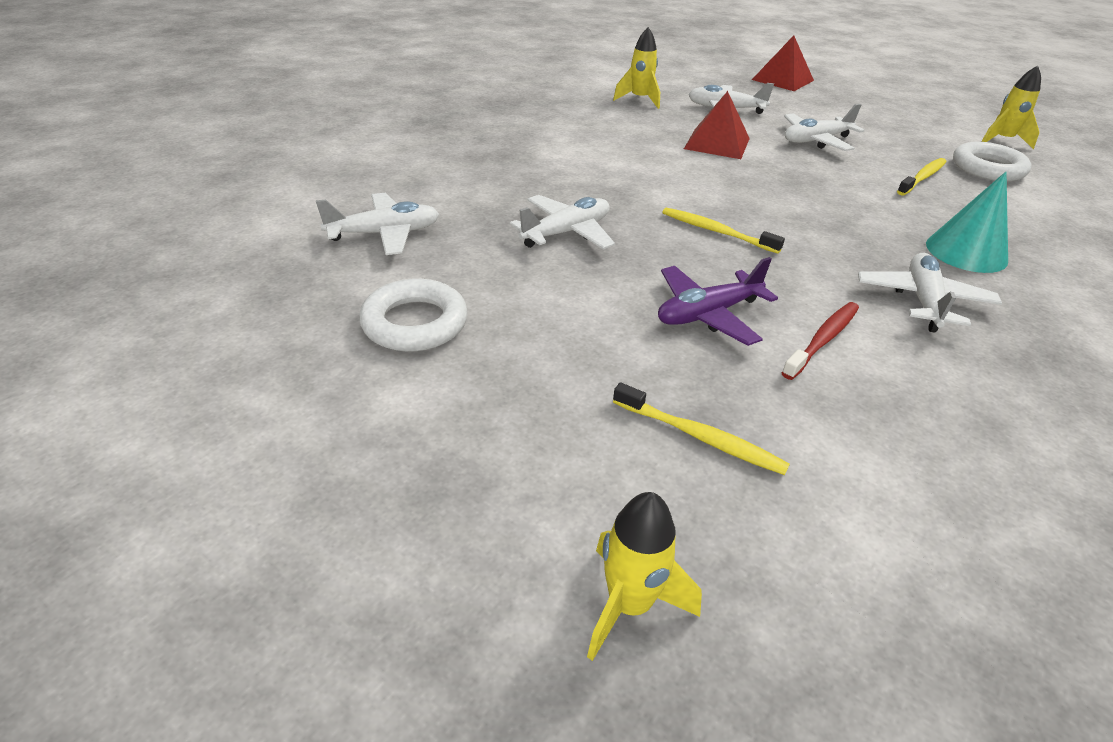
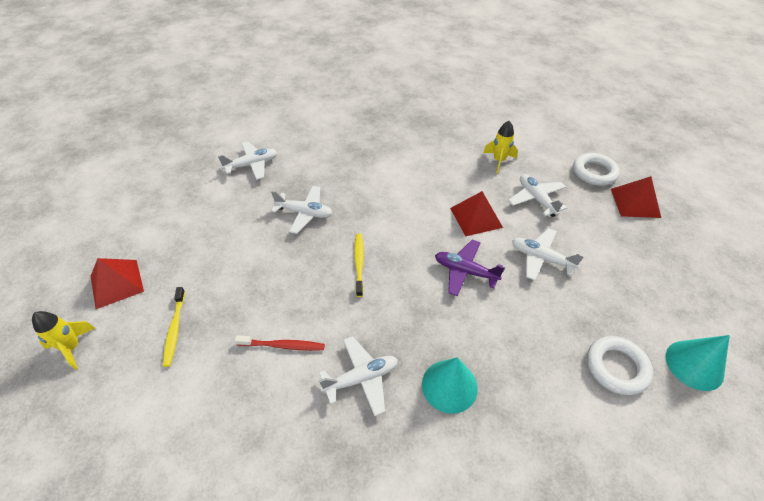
camera: 55 degrees right, 10 degrees up
(385, 234) = (252, 165): white plane -> white plane turned 60 degrees counterclockwise
(415, 323) = (194, 211): white ring -> white ring (594, 172)
(499, 480) = (116, 283): none -> red pyramid
(708, 314) = (272, 293): purple plane -> purple plane (465, 271)
(922, 178) = (546, 332): yellow toothbrush -> none
(1002, 141) = (694, 365): yellow rocket -> turquoise cone

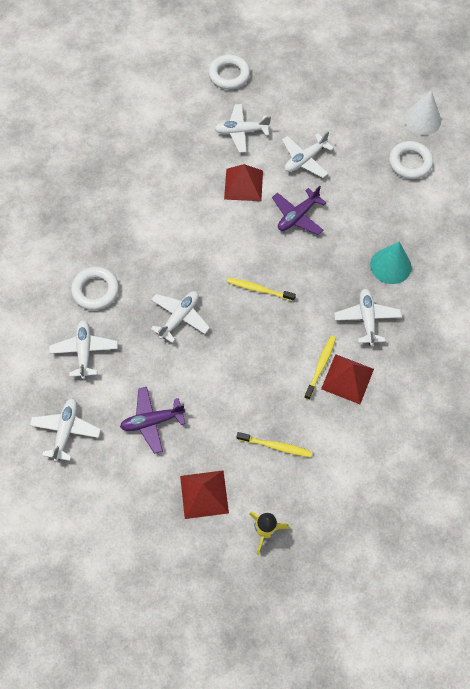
camera: 70 degrees left, 15 degrees up
(175, 175) = (66, 431): none -> white plane
(191, 225) = (152, 421): none -> purple plane
(282, 345) = (320, 366): red toothbrush -> yellow toothbrush
(312, 155) = (95, 290): none -> white ring
(499, 161) = (181, 136): yellow rocket -> none
(635, 203) = (275, 67): red pyramid -> red pyramid (347, 379)
(694, 365) = (422, 120): turquoise cone -> white cone

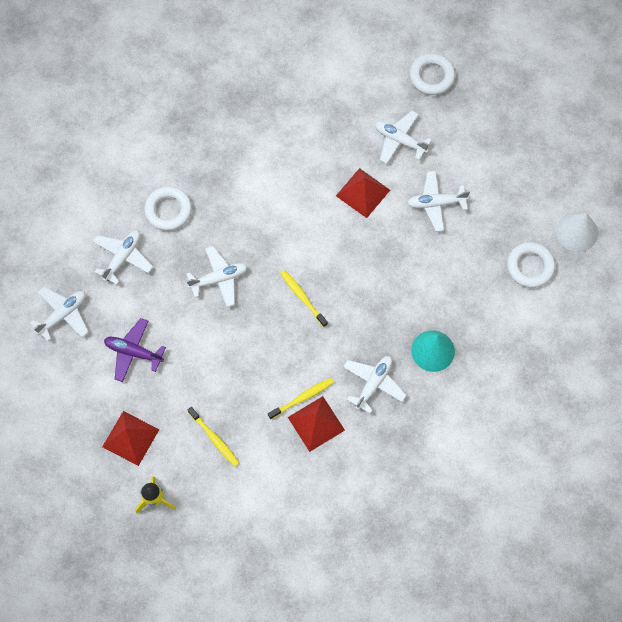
camera: 35 degrees right, 5 degrees up
(297, 216) = (387, 253): purple plane -> none

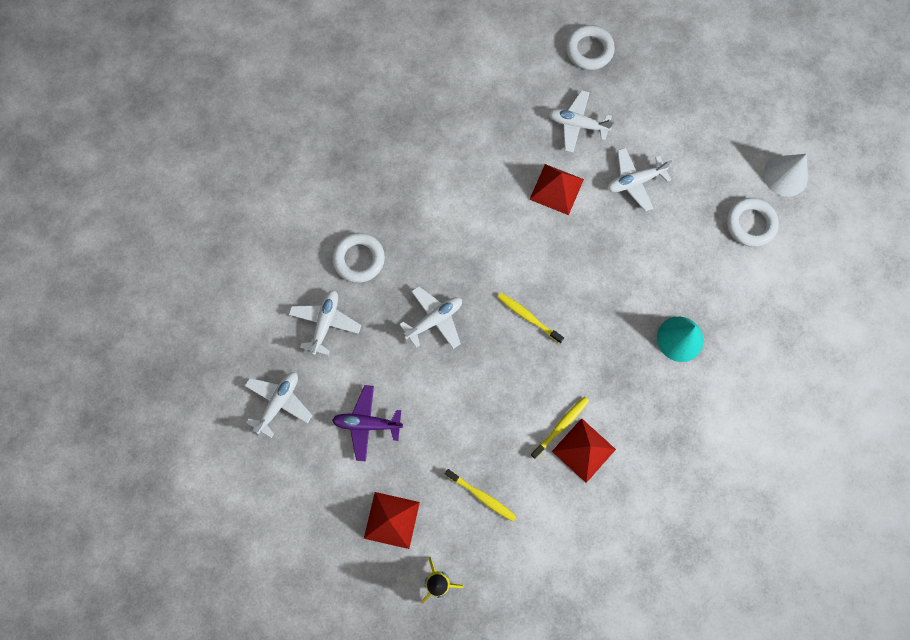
camera: 15 degrees left, 5 degrees up
(373, 384) = (630, 391): white plane -> none

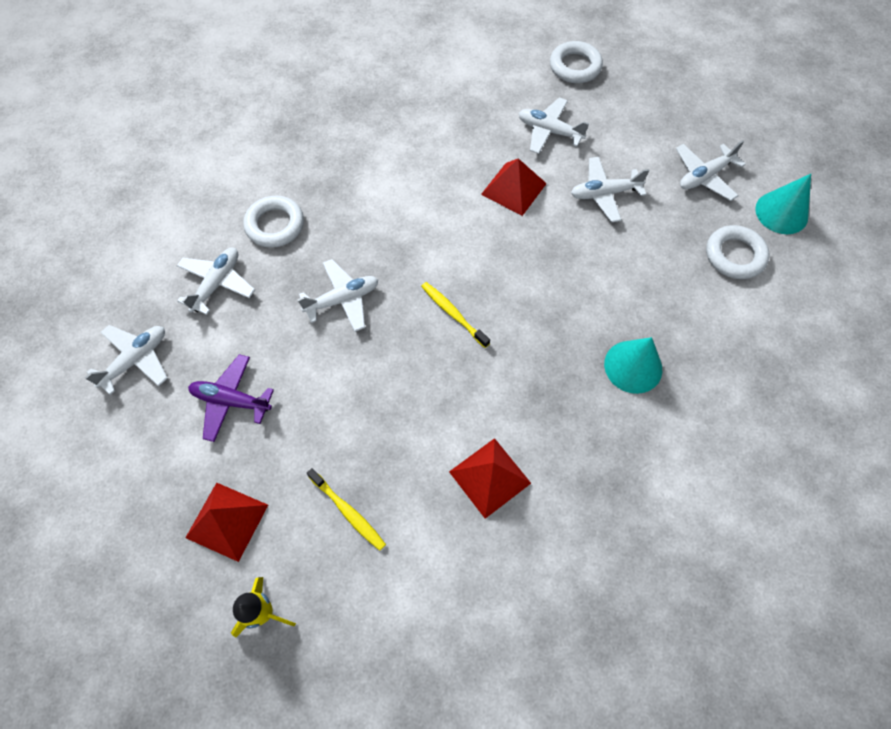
camera: 10 degrees right, 10 degrees down
(560, 426) = (466, 443): yellow toothbrush -> none
(717, 150) = (704, 176): none -> white plane
(785, 176) = (781, 212): white cone -> turquoise cone

